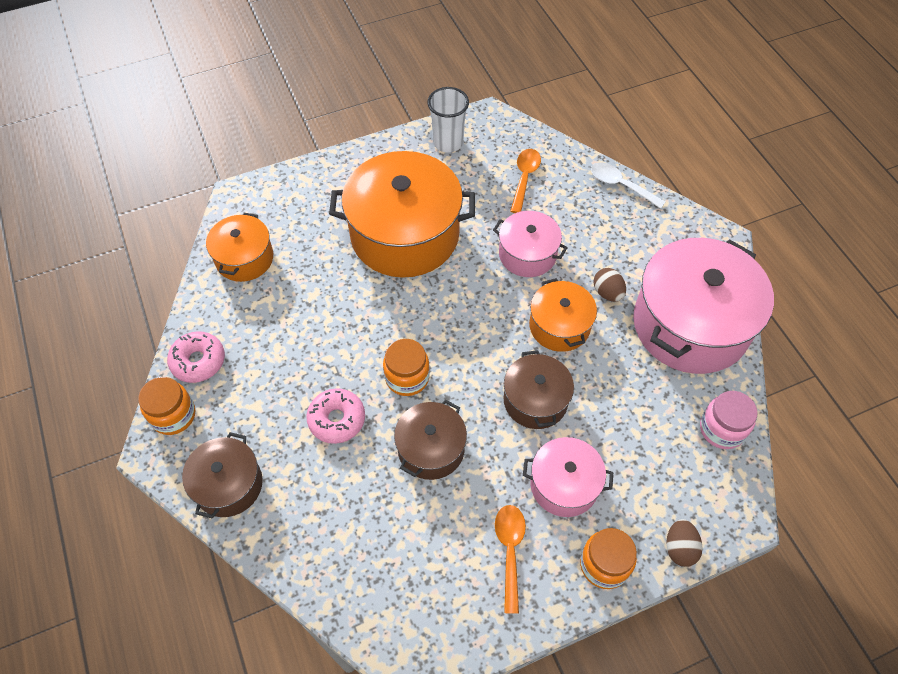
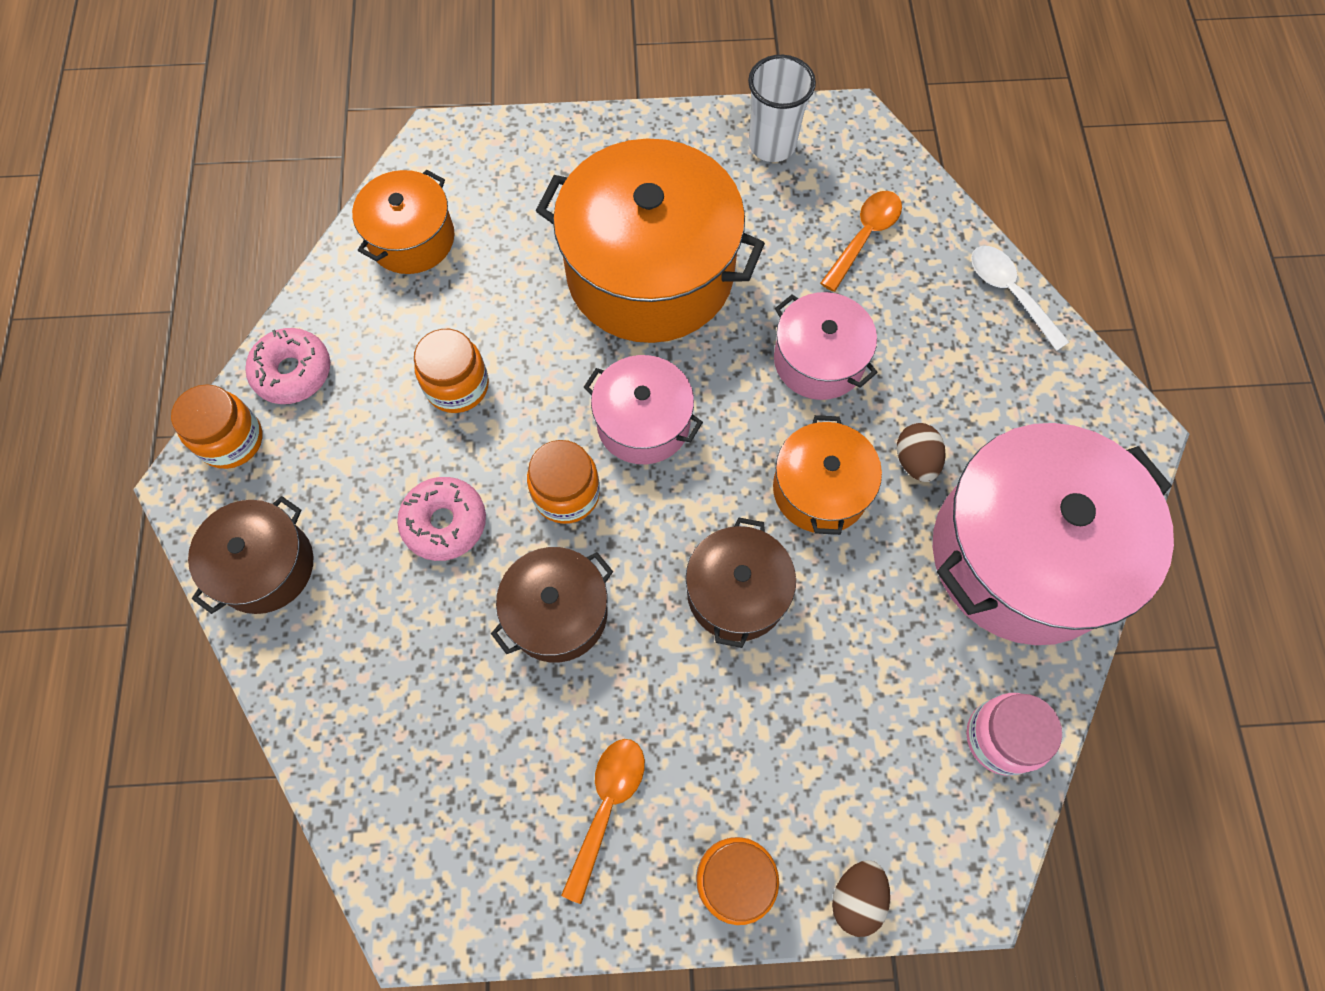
camera: 20 degrees right, 10 degrees up
(311, 336) = (457, 386): none -> orange jar
(564, 484) = (725, 736): pink pot -> pink pot (643, 422)

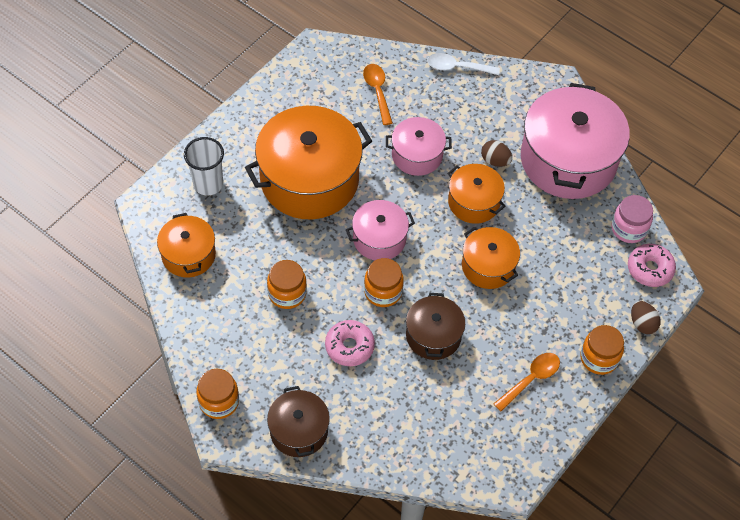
camera: 50 degrees left, 10 degrees down
(293, 372) = (209, 352): pink donut -> pink donut (650, 269)
(607, 806) = (531, 379): orange spoon -> orange spoon turned 75 degrees clockwise
(736, 592) = (488, 266): brown pot -> orange pot
(772, 145) = (295, 85): white cup -> white cup (208, 184)

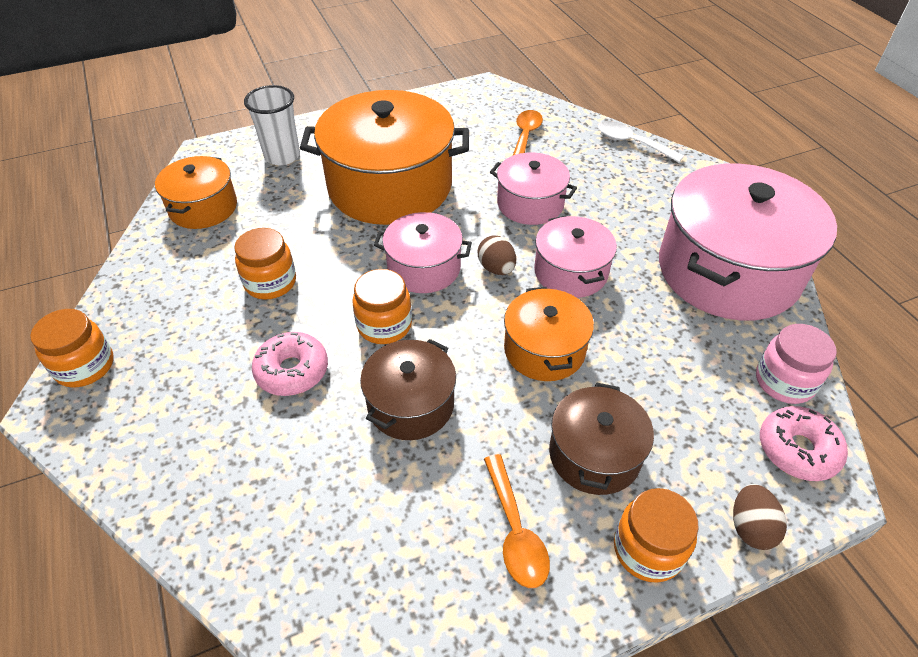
camera: 30 degrees right, 10 degrees down
(299, 431) = (140, 447): brown pot -> brown pot (594, 454)
(474, 202) = (570, 272): orange pot -> pink pot
(495, 161) = (625, 240): brown egg -> brown egg (496, 268)
(531, 379) = (515, 531): orange spoon -> orange spoon turned 90 degrees clockwise

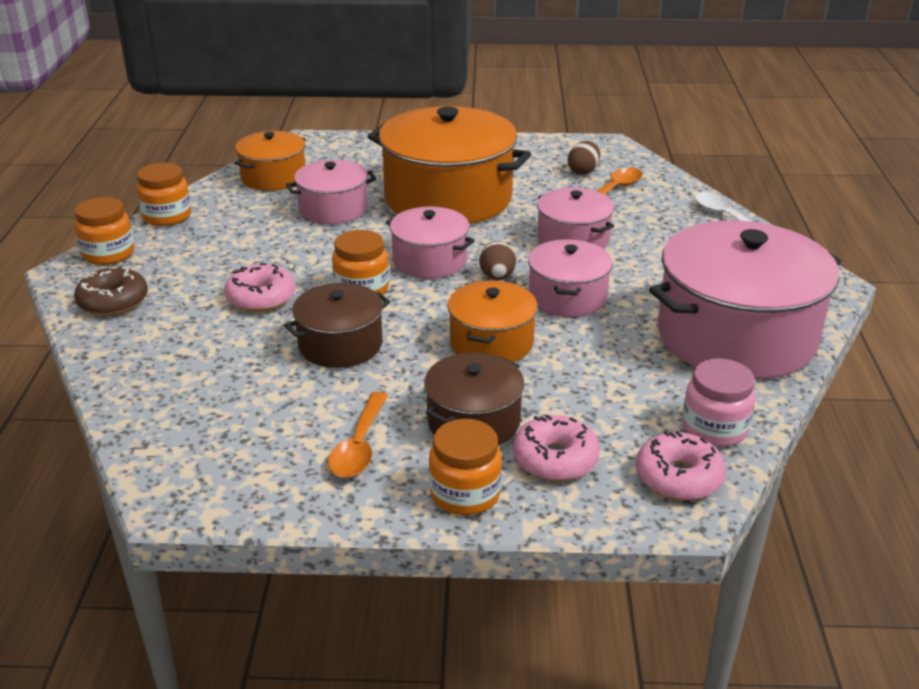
camera: 25 degrees right, 15 degrees down
(133, 433) = (113, 301): none -> brown donut
(270, 282) = (289, 238): orange jar -> orange jar (167, 216)
(282, 156) = (368, 157): white cup -> none
(290, 231) = (333, 209): none -> pink pot
(691, 471) = (555, 459): none -> pink donut
(750, 527) = (576, 511): brown egg -> brown egg (583, 171)

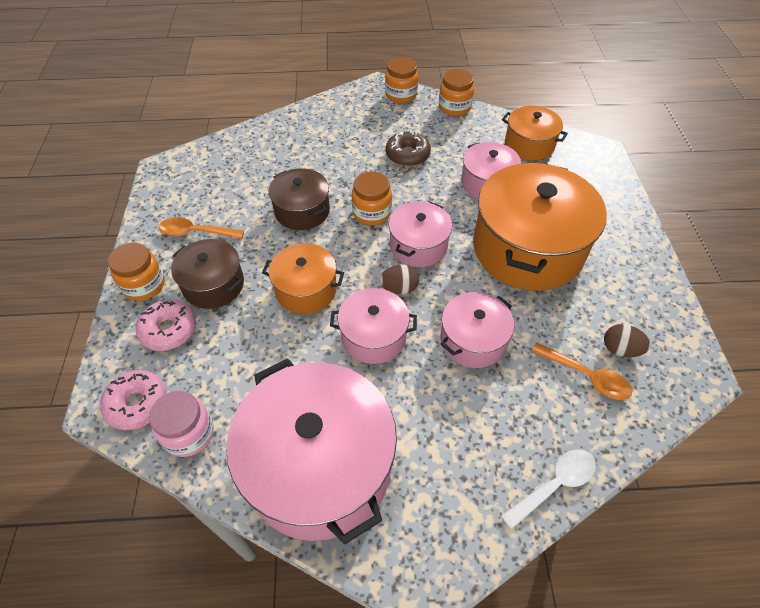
camera: 85 degrees right, 20 degrees up
(113, 301) = (346, 109): brown donut -> brown donut (407, 155)
(261, 298) = (356, 167): pink donut -> none

